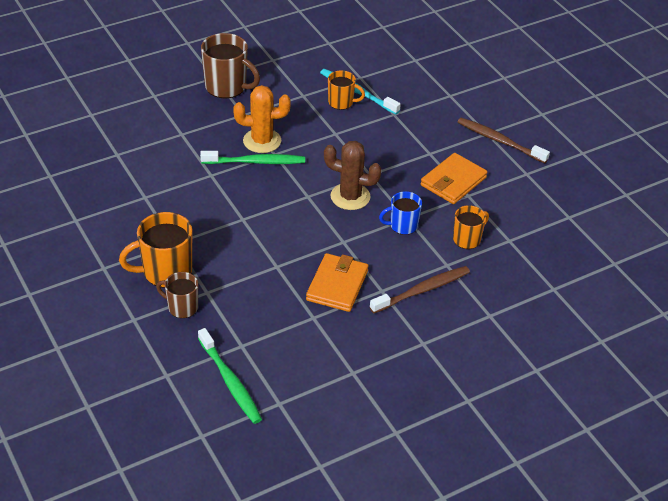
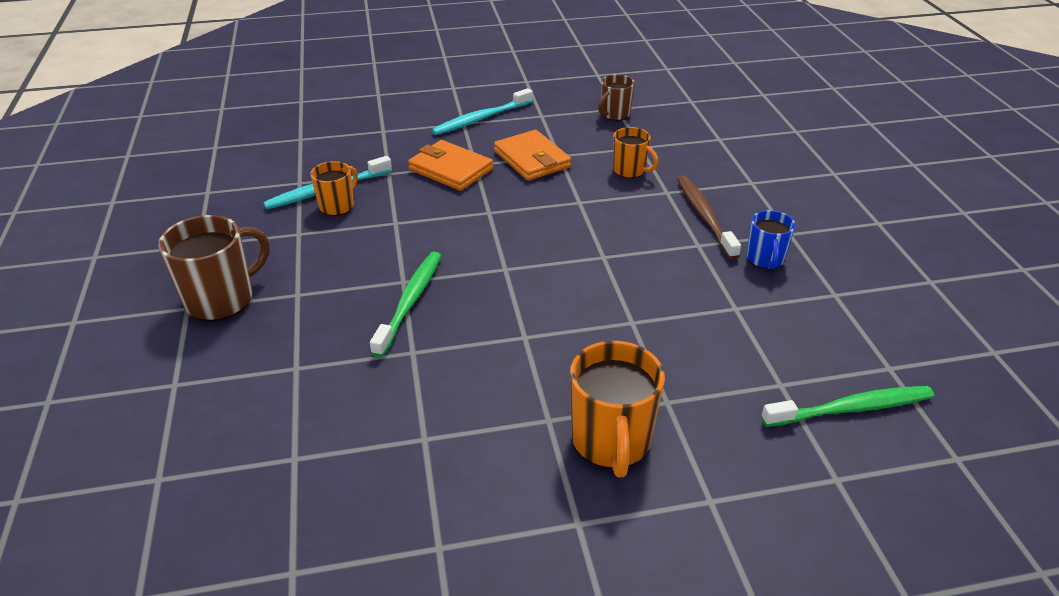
camera: 70 degrees left, 5 degrees down
(182, 307) = (694, 435): brown mug -> brown mug (614, 114)
(262, 141) = (369, 287): orange cactus -> none
(337, 285) = (682, 277): orange wallet -> orange wallet (451, 169)
(350, 197) = (523, 235): brown cactus -> none
(402, 226) = (592, 207): blue mug -> blue mug (765, 259)
(467, 239) = (630, 170): orange mug -> orange mug turned 150 degrees clockwise
(500, 141) = (481, 118): brown toothbrush -> turquoise toothbrush

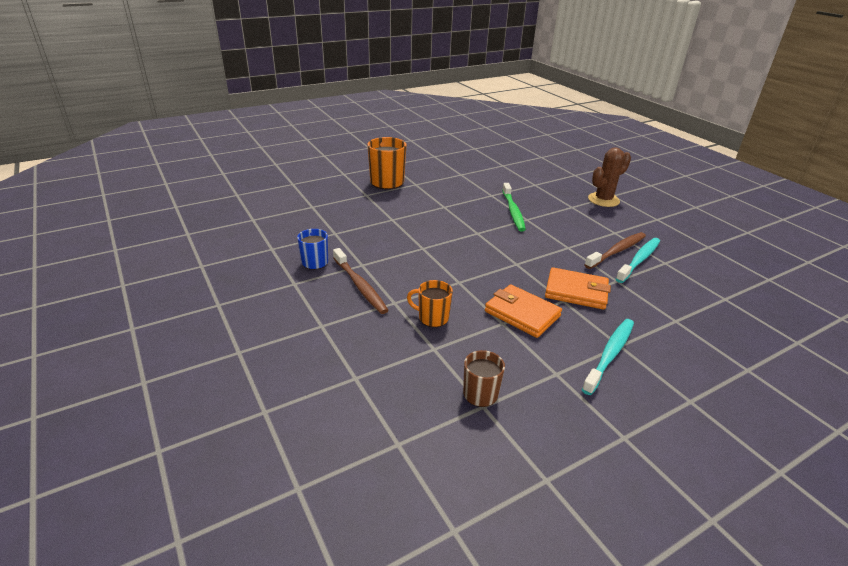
camera: 160 degrees right, 5 degrees down
(222, 299) = (603, 200): brown mug -> brown cactus
(337, 206) = (616, 251): orange mug -> brown toothbrush
(850, 409) = (279, 203): green toothbrush -> none

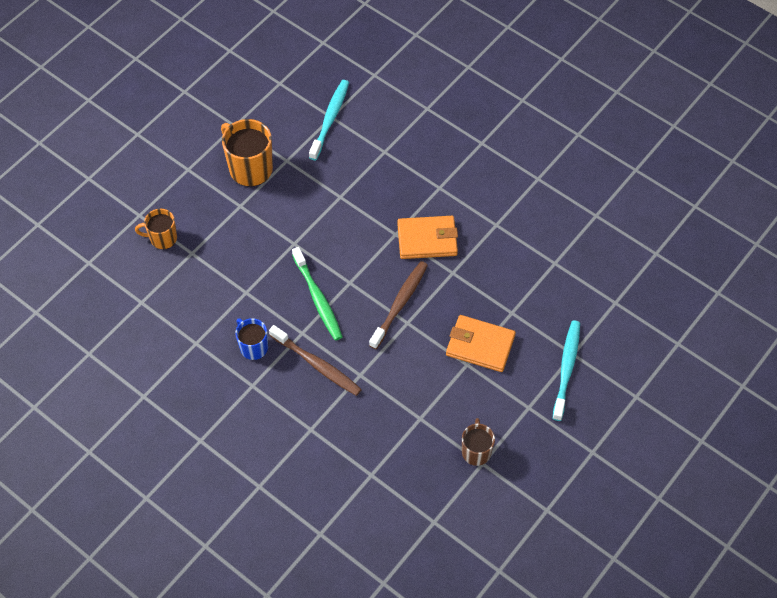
camera: 20 degrees left, 25 degrees up
(432, 318) = (403, 381): orange mug -> orange mug (162, 238)
(513, 211) = (419, 177): green toothbrush -> green toothbrush (317, 298)
(576, 291) = (520, 295): orange wallet -> orange wallet (427, 239)
(603, 200) = (513, 115): brown cactus -> none
(616, 251) = (546, 213): brown toothbrush -> brown toothbrush (399, 304)
(639, 260) = (570, 221): turquoise toothbrush -> turquoise toothbrush (330, 119)

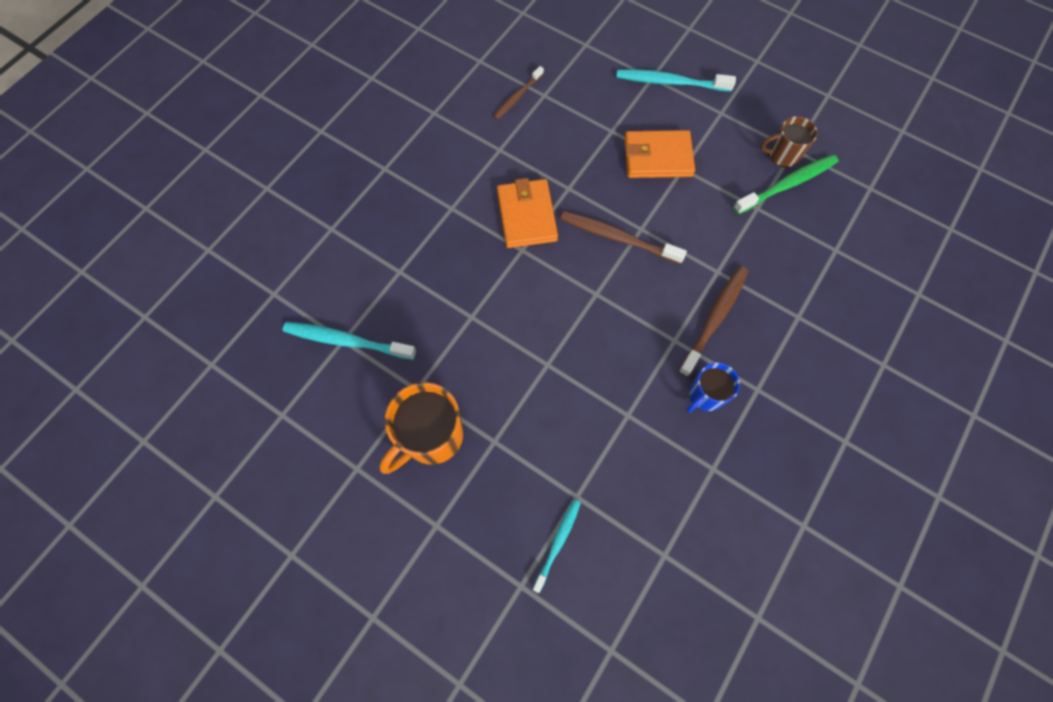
camera: 95 degrees left, 10 degrees up
(162, 238) = (557, 543): orange mug -> turquoise toothbrush
(317, 298) = (624, 327): green toothbrush -> green toothbrush (787, 185)
(480, 345) = (657, 157): orange wallet -> orange wallet turned 75 degrees clockwise
(553, 242) = (517, 97): none -> brown toothbrush

